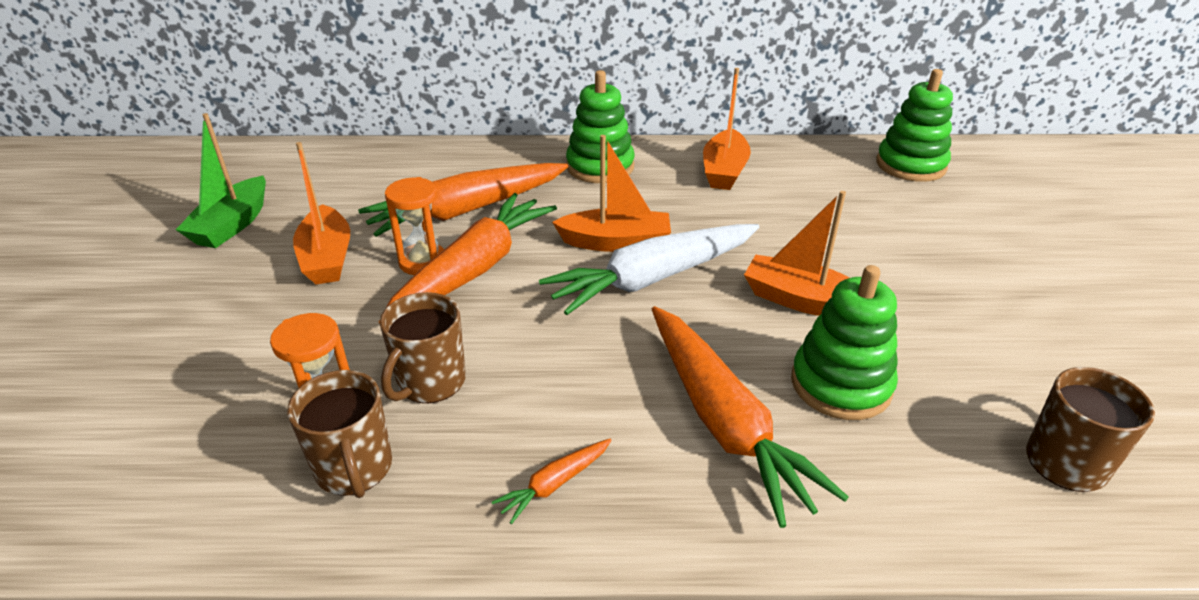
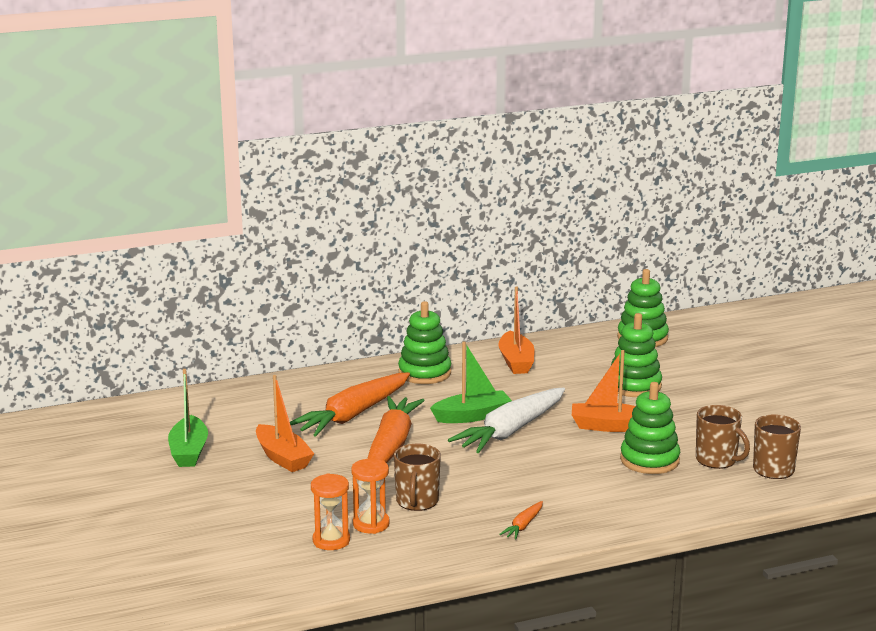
camera: 20 degrees left, 15 degrees down
(354, 468) = (410, 541): brown mug -> brown mug (717, 460)
(423, 262) = (352, 448): orange hourglass -> orange hourglass (331, 541)
(616, 242) = (472, 416): orange boat -> green boat
(724, 422) = (595, 486): orange carrot -> none
(870, 237) = (634, 386): none -> green stacking toy

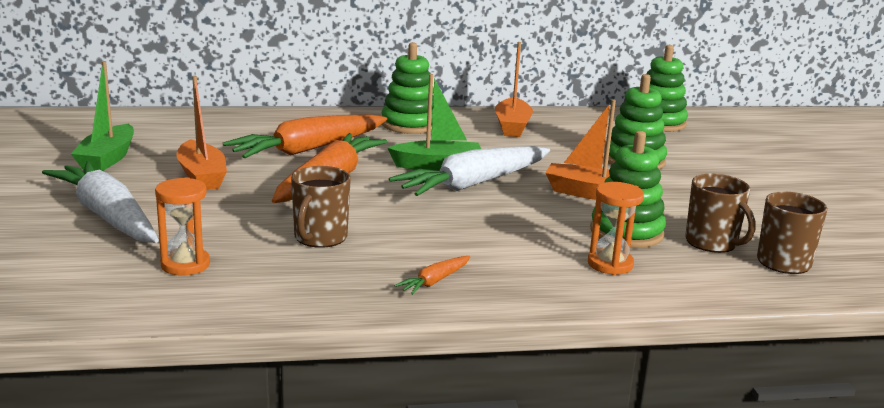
camera: 10 degrees right, 0 degrees up
(237, 508) = (107, 216): none -> white carrot
(371, 524) = (247, 253): orange hourglass -> orange hourglass (610, 264)

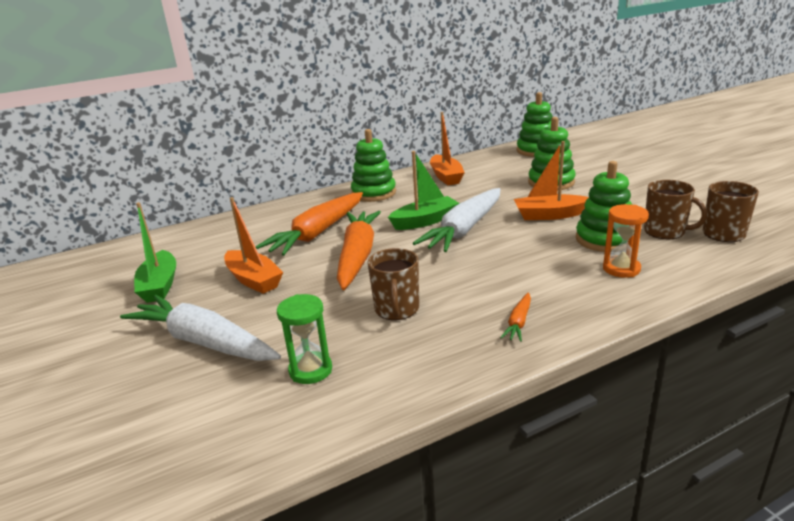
camera: 15 degrees left, 5 degrees up
(185, 265) = (310, 370): orange hourglass -> green hourglass

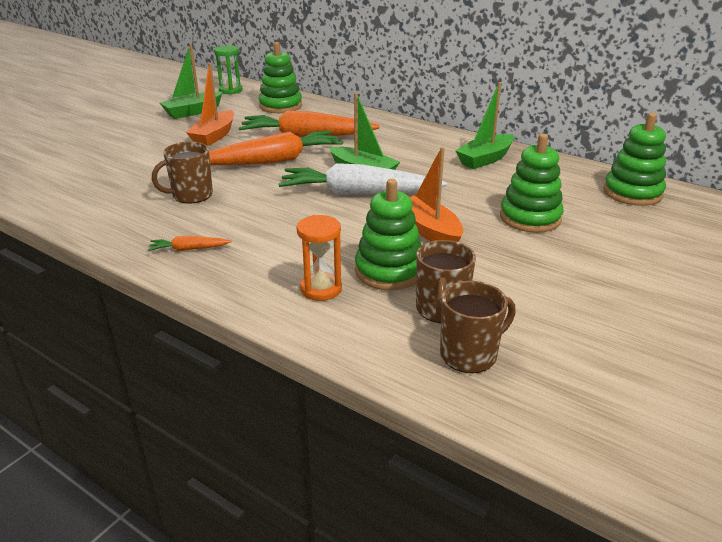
camera: 60 degrees right, 5 degrees up
(203, 342) = (126, 145): white carrot -> none
(310, 370) = (100, 185): green hourglass -> green hourglass (230, 90)
(374, 193) = (409, 137): green stacking toy -> green stacking toy (280, 106)
(446, 177) = (485, 159): orange boat -> green boat

